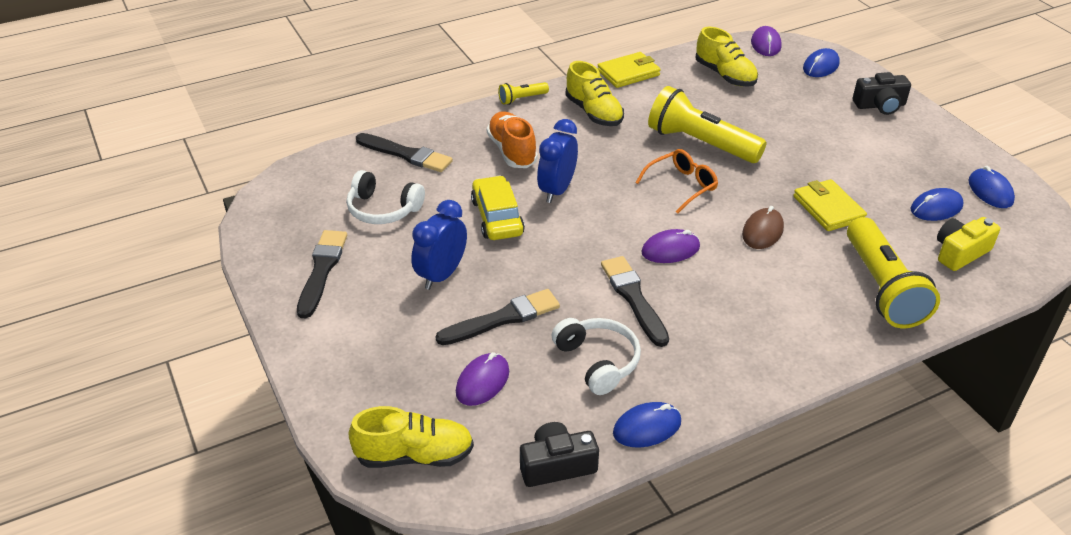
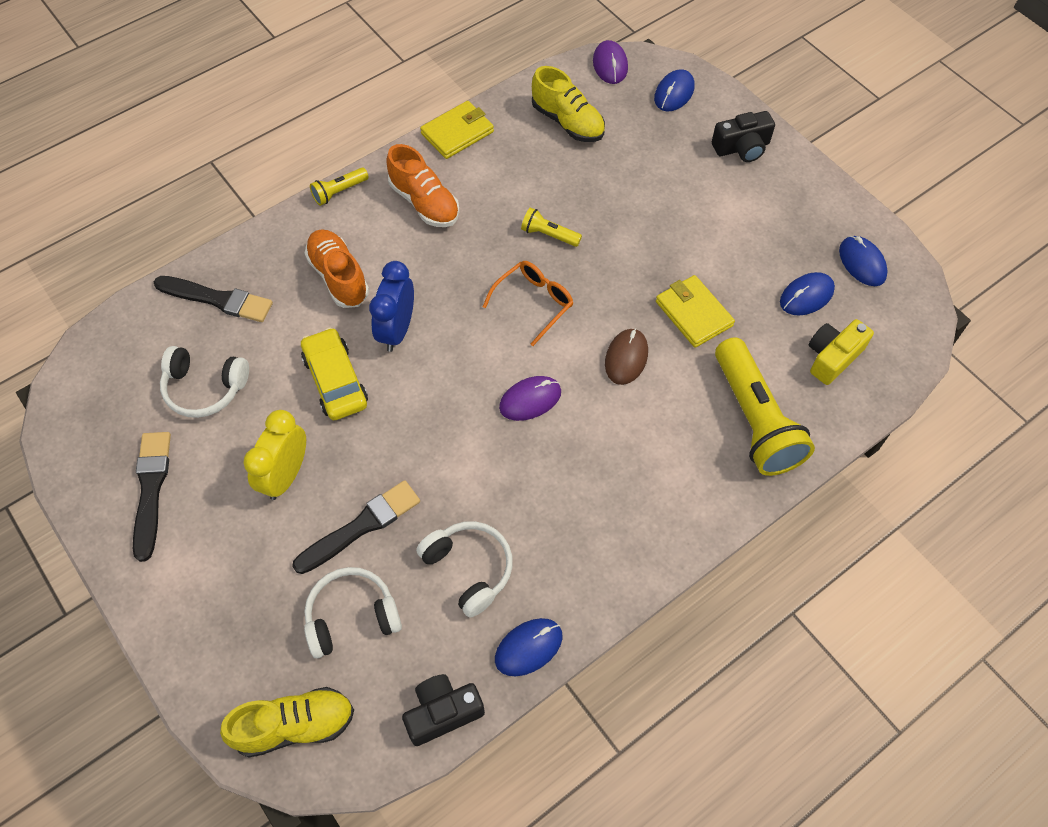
camera: 10 degrees left, 20 degrees up
(441, 275) = (286, 475): blue clock -> yellow clock
(482, 382) = (352, 617): purple mouse -> white headphones
(593, 113) = (424, 203): yellow shoe -> orange shoe
(633, 298) = (498, 475): black brush -> none
(700, 143) = (548, 235): yellow flashlight -> yellow flashlight, size x0.46

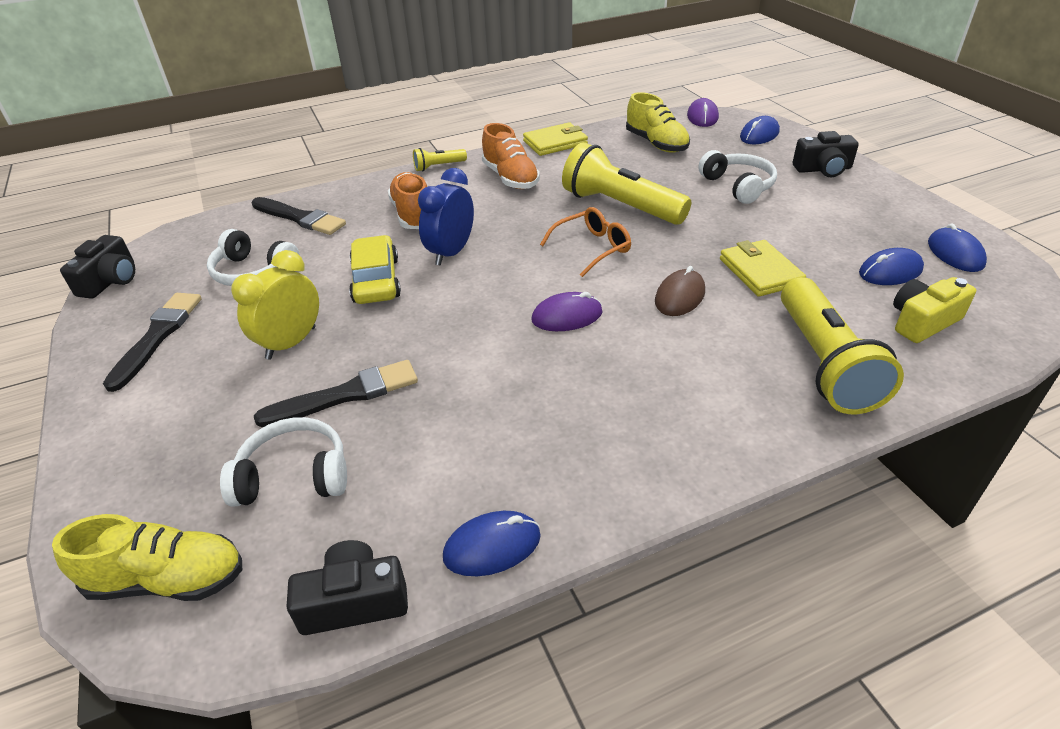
camera: 15 degrees right, 20 degrees down
(58, 424) = (110, 280): none -> black camera
(469, 569) = (447, 452): white headphones -> white headphones (738, 186)
(548, 235) = (620, 206): yellow flashlight -> yellow flashlight, size x2.17

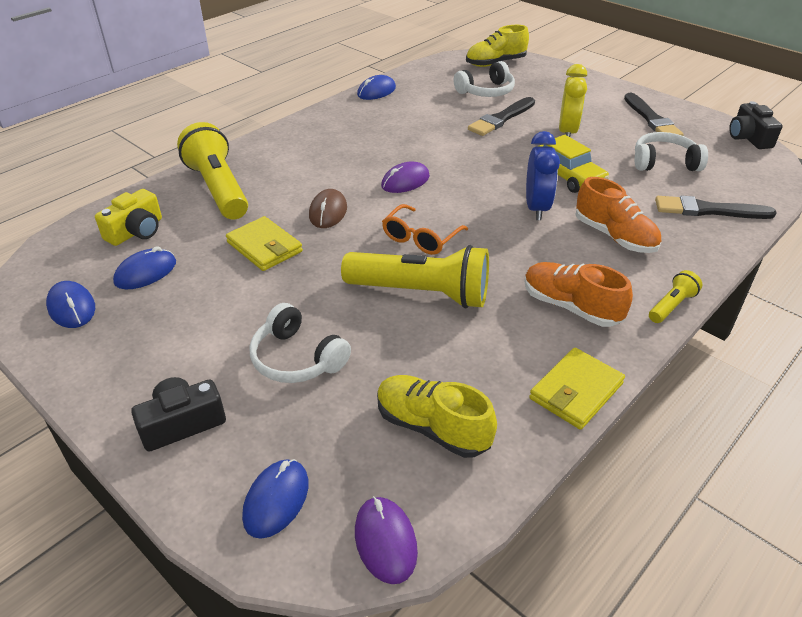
camera: 155 degrees right, 0 degrees up
(354, 601) = (418, 72): black camera -> none

